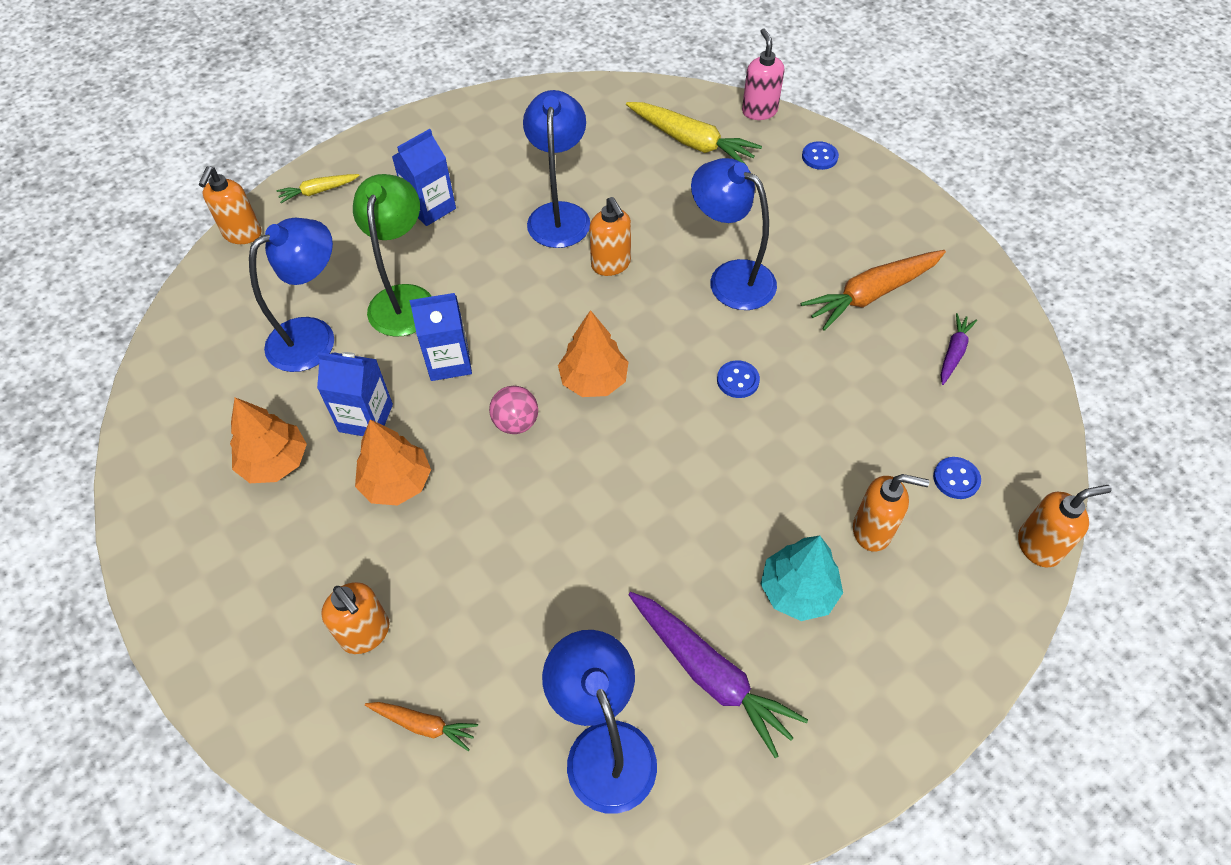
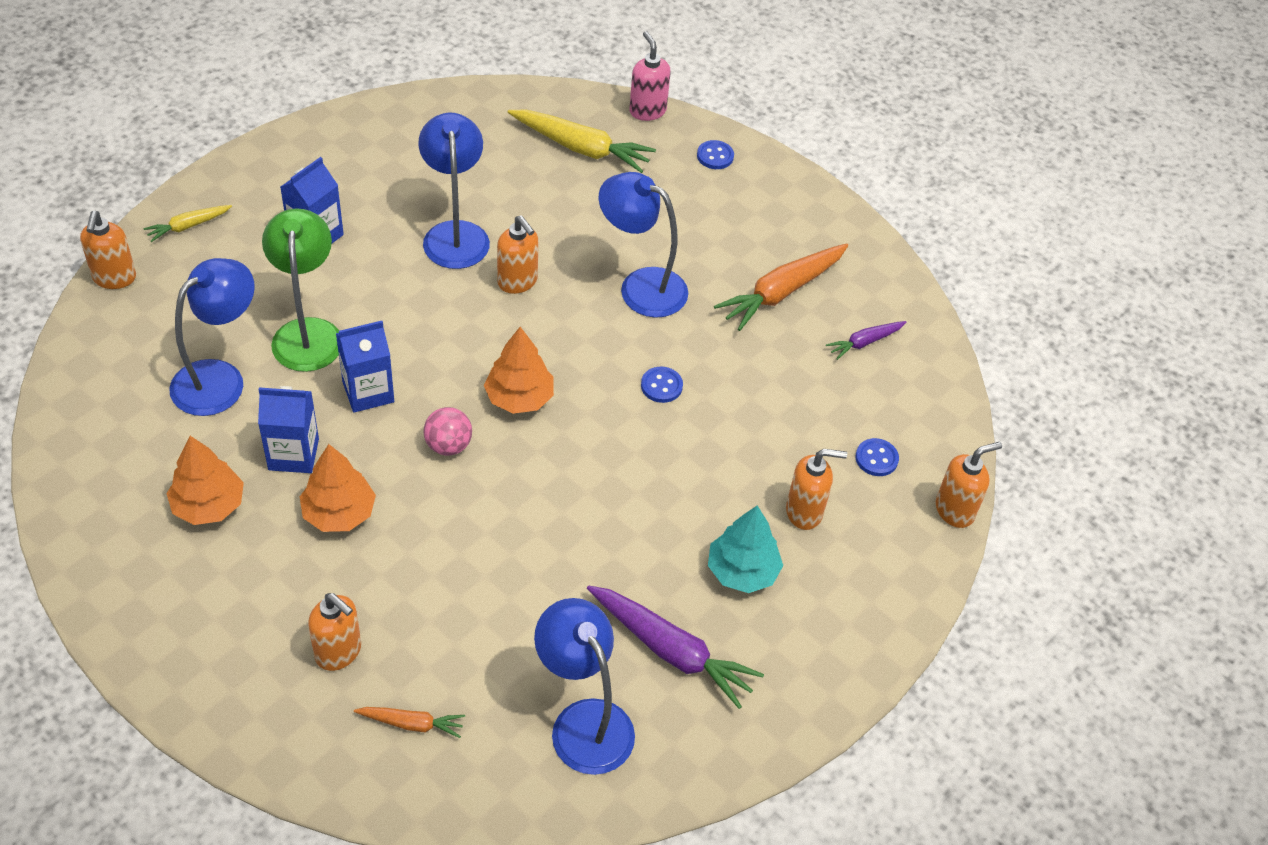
camera: 15 degrees left, 5 degrees down
(953, 352) = (864, 342): purple carrot -> purple carrot turned 135 degrees counterclockwise

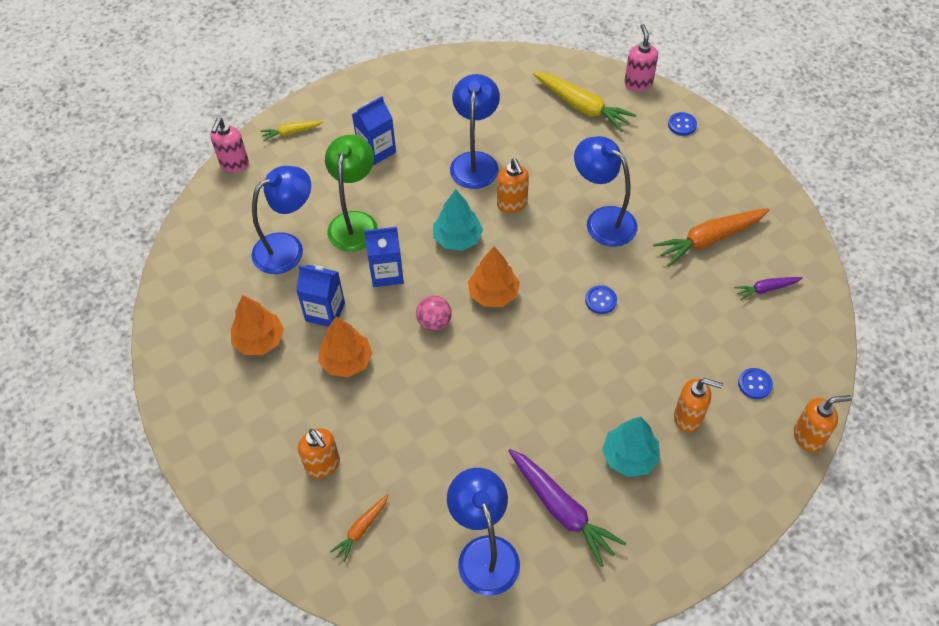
camera: 20 degrees right, 5 degrees up
(114, 278) = (234, 164): orange soap dispenser -> pink soap dispenser
(412, 724) = (361, 529): orange carrot -> orange carrot turned 105 degrees clockwise
(454, 335) = (457, 238): none -> turquoise tree

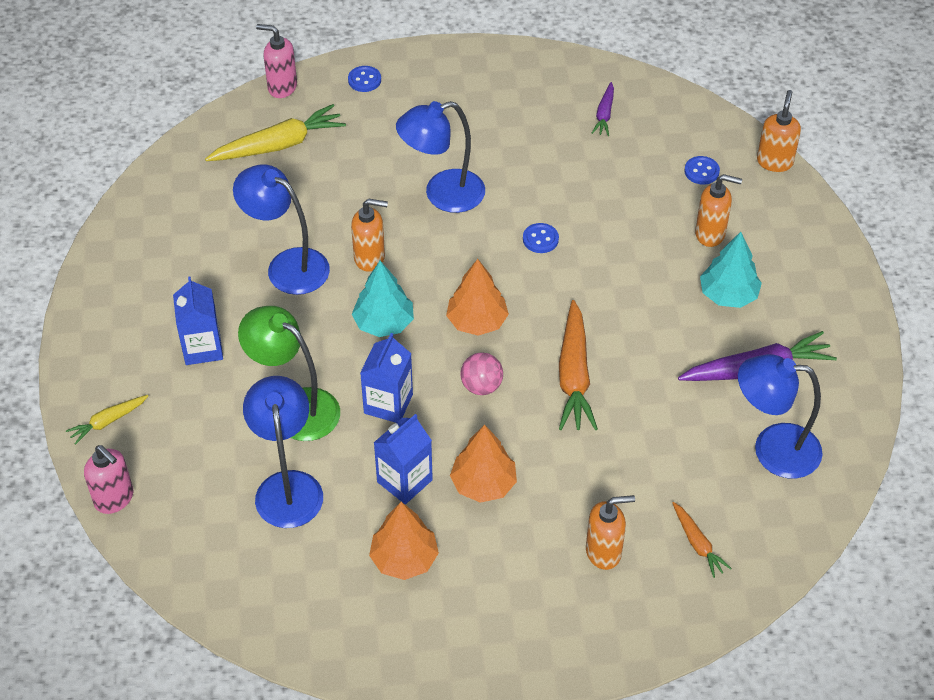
camera: 65 degrees left, 5 degrees down
(291, 132) = (108, 421): yellow carrot -> yellow carrot turned 45 degrees clockwise
(688, 418) = (710, 234): orange soap dispenser -> orange soap dispenser turned 60 degrees clockwise
(709, 239) = (521, 126): orange carrot -> orange carrot (574, 375)

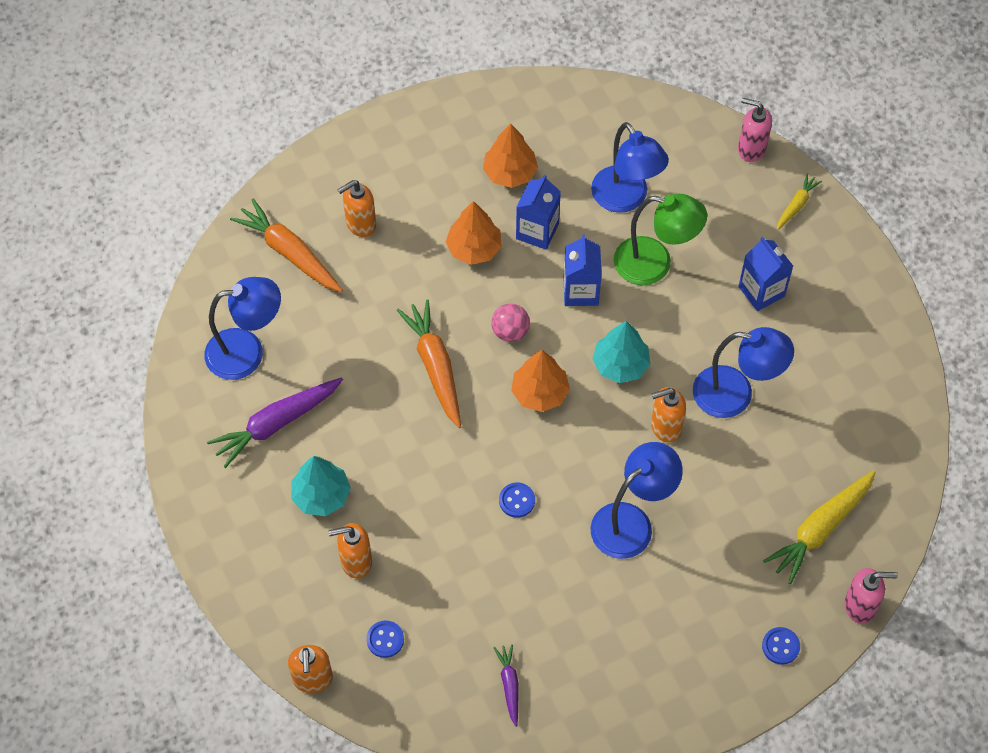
camera: 160 degrees right, 10 degrees up
(697, 544) = (289, 253): orange carrot -> orange carrot, size x1.87

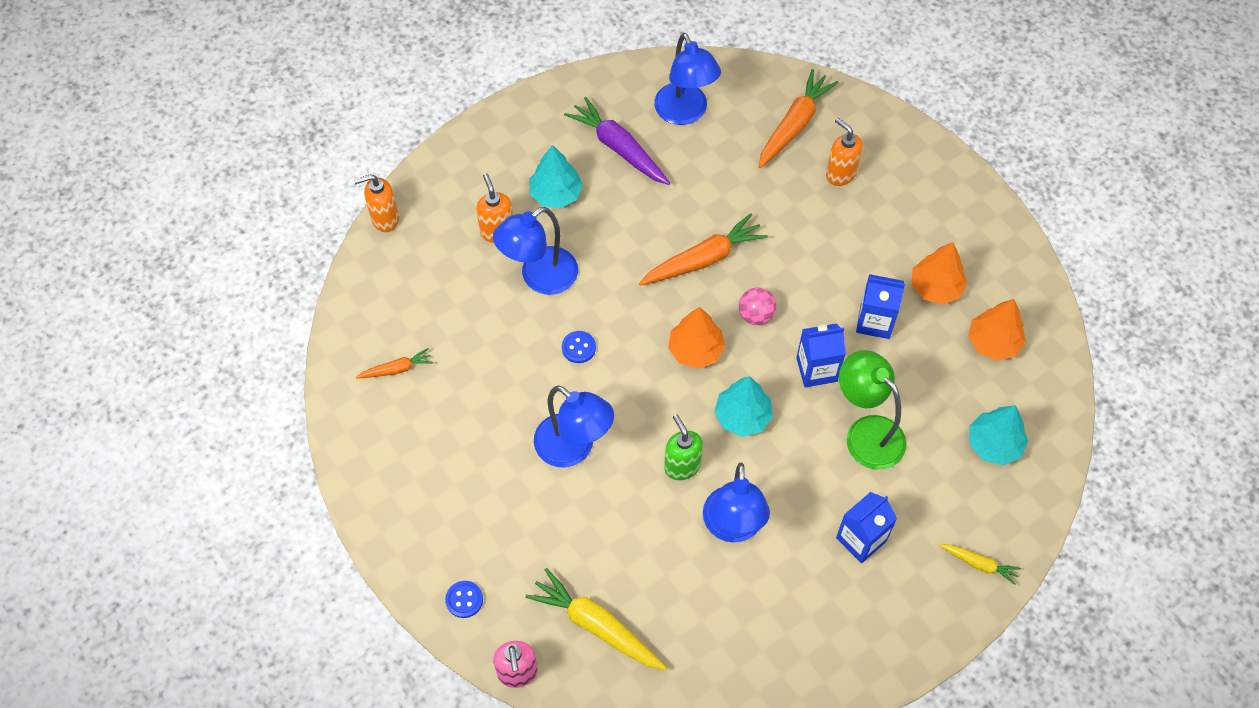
camera: 80 degrees right, 0 degrees up
(385, 639) = (427, 266): blue button -> none
(474, 248) = (840, 270): orange tree -> orange tree (993, 342)
(509, 685) = (396, 369): purple carrot -> orange carrot
(626, 199) = (936, 396): blue lamp -> blue lamp (539, 278)
(655, 264) = (866, 433): green lamp -> green lamp turned 135 degrees clockwise
(665, 427) = (682, 466): orange soap dispenser -> green soap dispenser
(682, 165) = (994, 444): none -> turquoise tree
(751, 149) = (1037, 510): pink soap dispenser -> none

